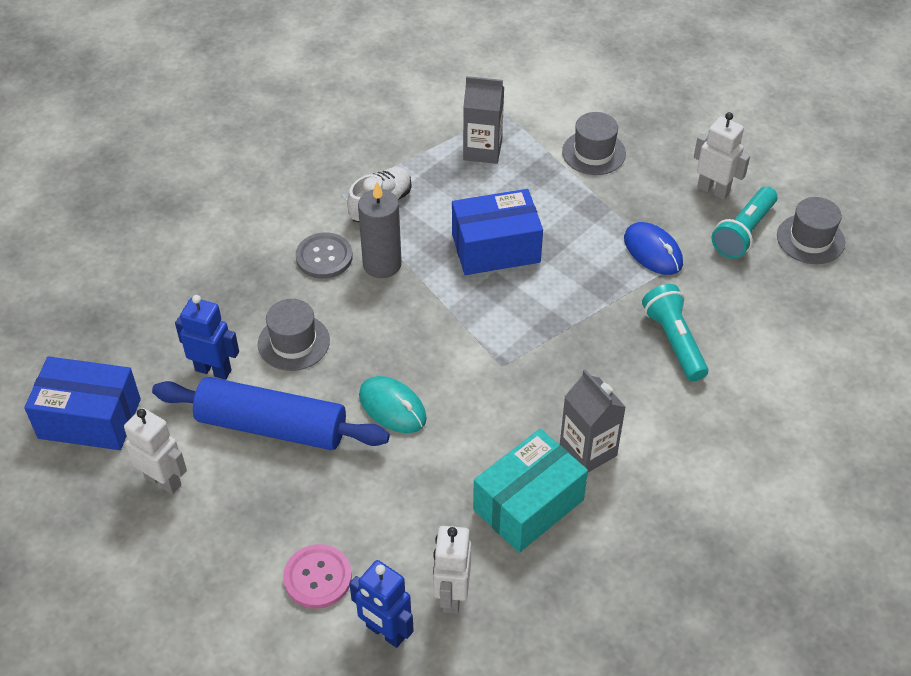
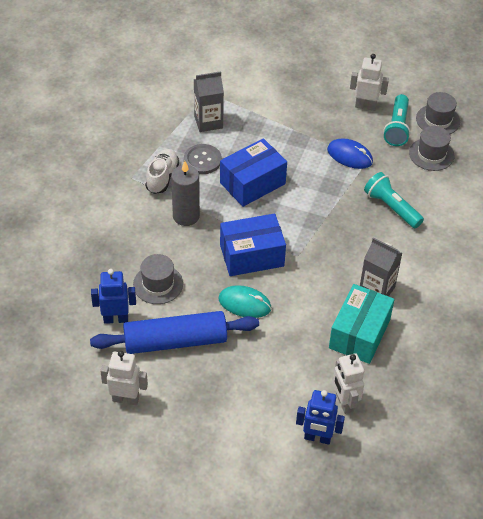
camera: 25 degrees left, 0 degrees up
(89, 419) = (52, 377): blue box -> blue box (252, 255)
(317, 577) = (258, 421): pink button -> none
(324, 257) = (145, 223): grey button -> grey button (202, 160)
(593, 153) = (280, 103): grey hat -> grey hat (431, 154)

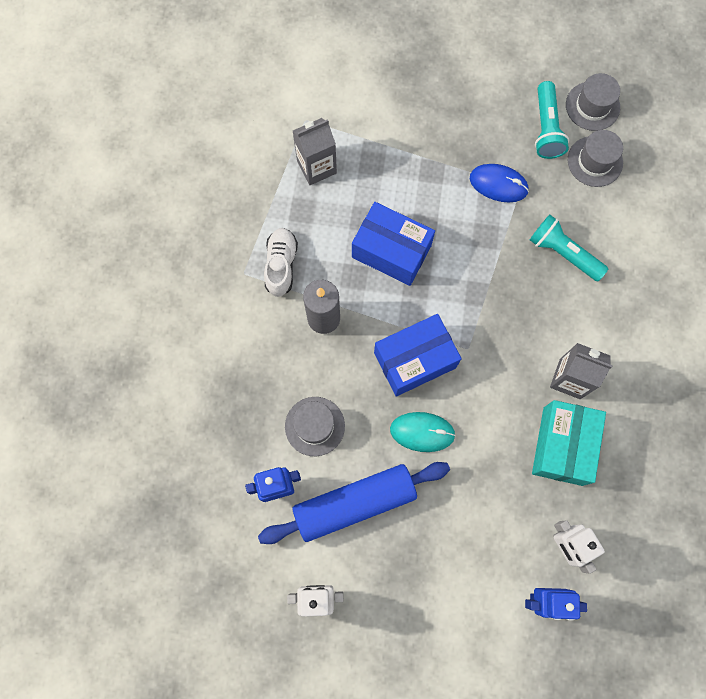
camera: 10 degrees left, 25 degrees up
(202, 160) = (323, 228): grey button -> none
(252, 183) = (391, 251): blue box -> blue box turned 75 degrees clockwise
(365, 106) = (502, 102): white robot -> none

